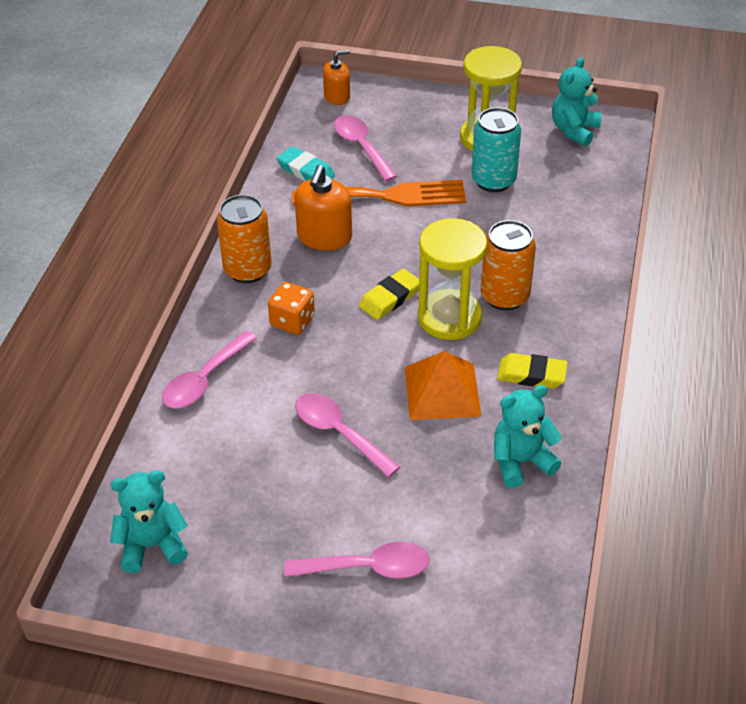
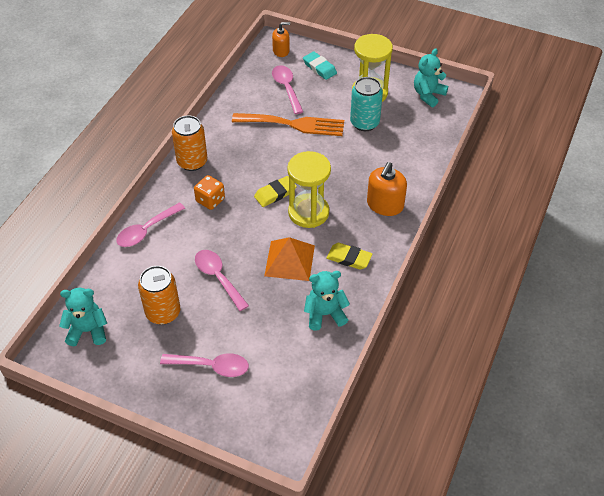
camera: 10 degrees right, 5 degrees up
(305, 171) = (246, 100): turquoise eraser -> turquoise eraser (319, 68)
(324, 237) = (246, 146): orange soap dispenser -> orange soap dispenser (385, 205)
(505, 296) = (348, 203): orange can -> orange can (163, 312)

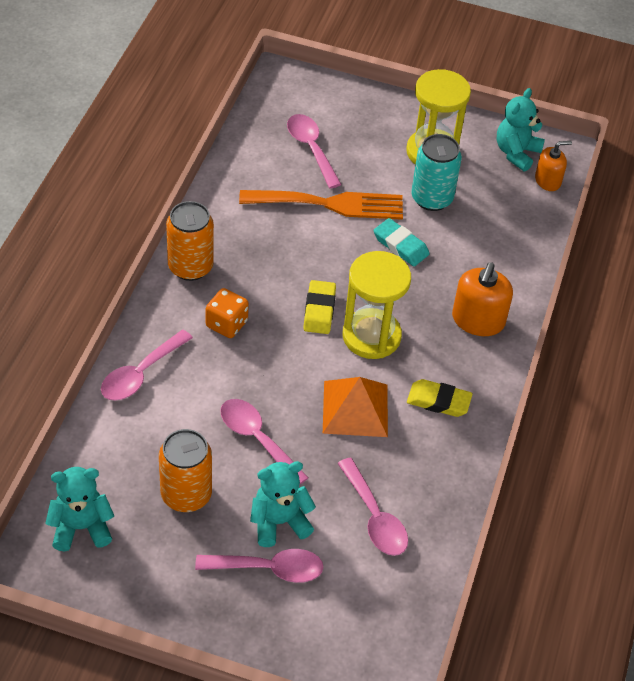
camera: 10 degrees left, 0 degrees up
(275, 194) = (319, 310): yellow eraser -> yellow eraser turned 45 degrees counterclockwise
(281, 51) = (294, 91): orange soap dispenser -> orange soap dispenser (548, 180)
(291, 335) = (375, 517): none -> pink spoon
(319, 68) = (354, 116): turquoise eraser -> turquoise eraser (400, 245)
(325, 314) = (417, 484): turquoise teddy bear -> turquoise teddy bear (279, 522)

